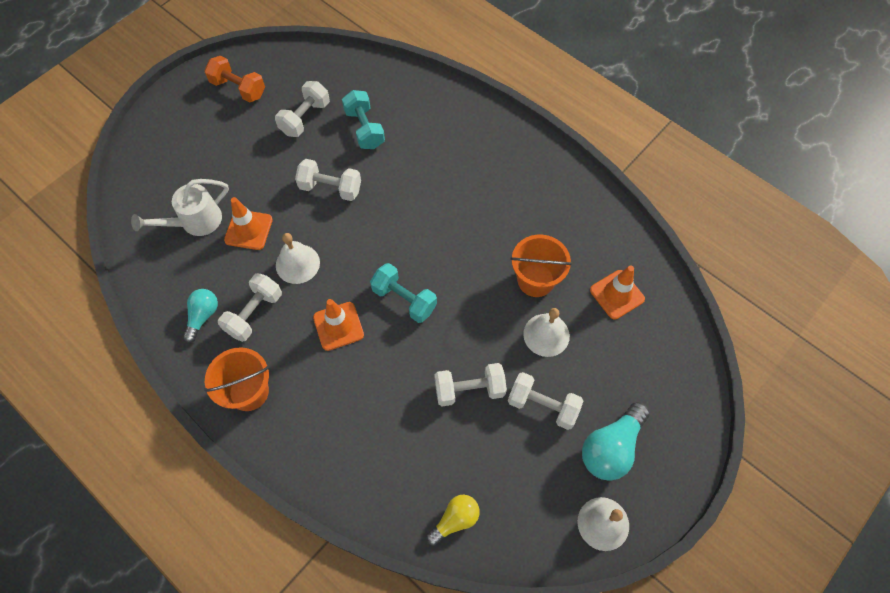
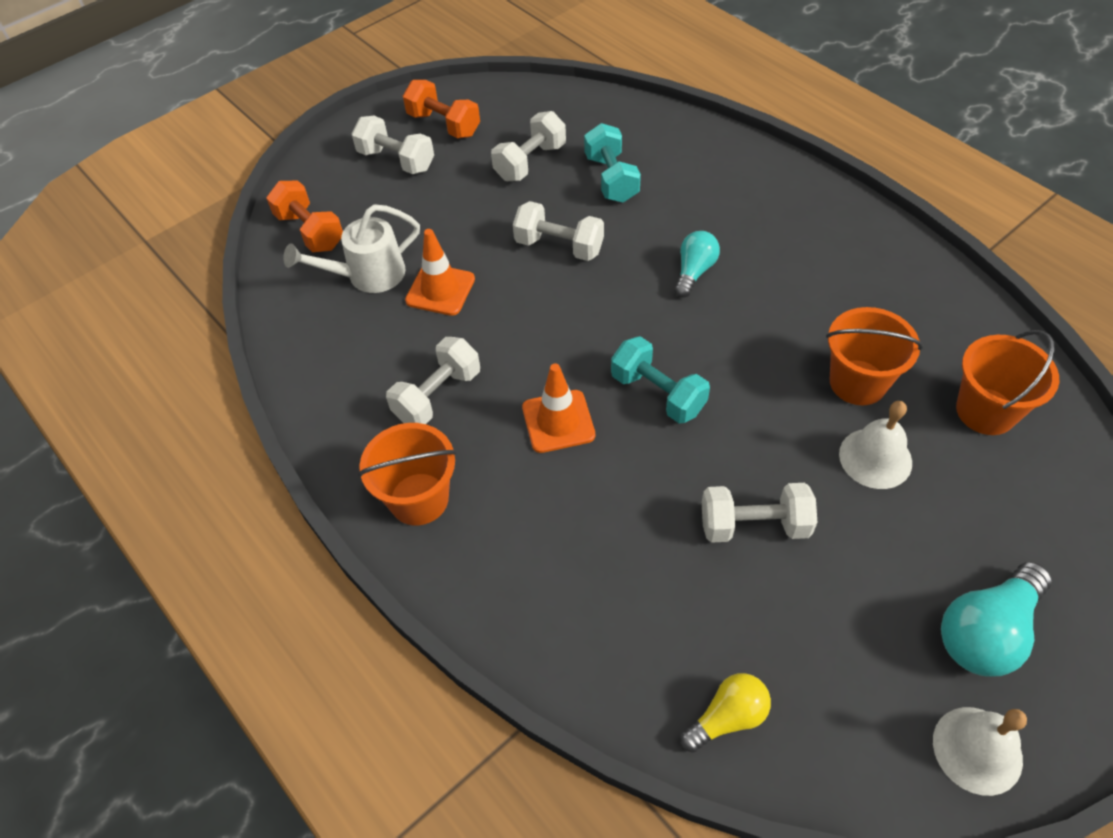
camera: 10 degrees right, 10 degrees down
(148, 188) = (310, 231): none -> orange dumbbell
(203, 316) = (364, 394): turquoise light bulb -> turquoise light bulb (694, 272)
(297, 263) = (505, 336): white bell -> none
(542, 405) = (871, 558): white dumbbell -> white dumbbell (396, 160)
(617, 294) = (985, 411): orange traffic cone -> orange bucket

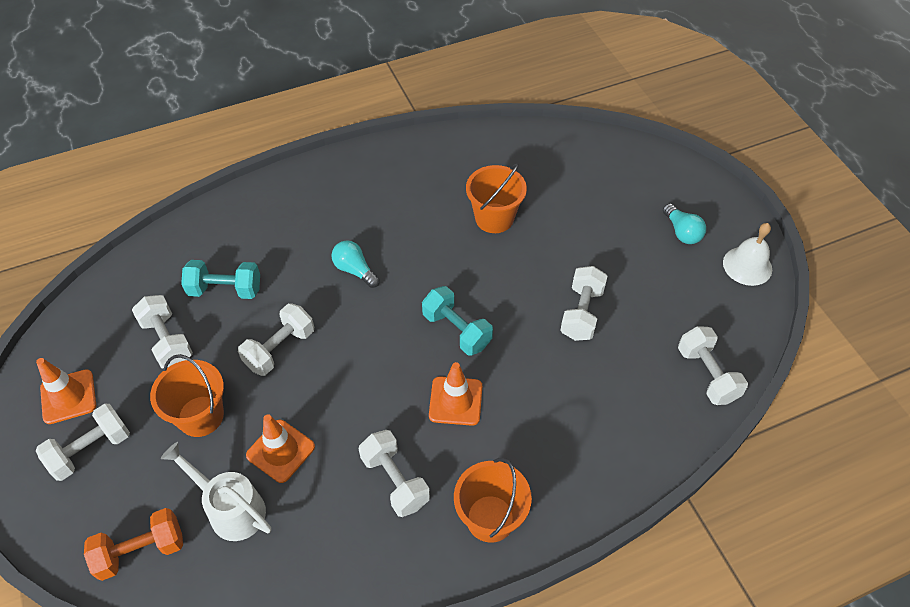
camera: 75 degrees left, 0 degrees up
(367, 275) = (230, 508): white watering can -> white watering can turned 135 degrees clockwise
(444, 124) = (68, 397): orange dumbbell -> orange traffic cone
(658, 393) = (456, 330): turquoise dumbbell -> turquoise dumbbell turned 75 degrees clockwise
(727, 718) = (707, 374): yellow light bulb -> white dumbbell
(875, 458) = (554, 233): white bell -> none
(985, 411) = (540, 168): orange bucket -> orange bucket (200, 416)
(986, 631) = (682, 232): turquoise light bulb -> turquoise light bulb, size x0.63

